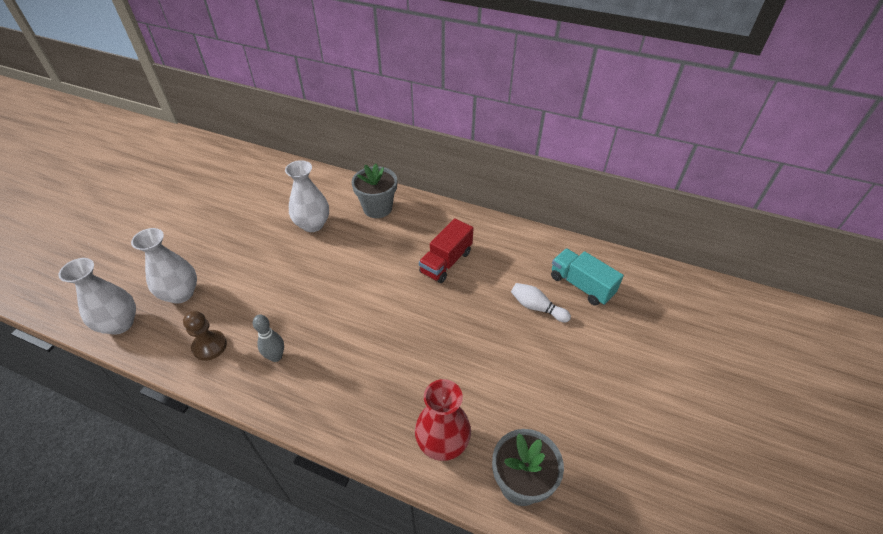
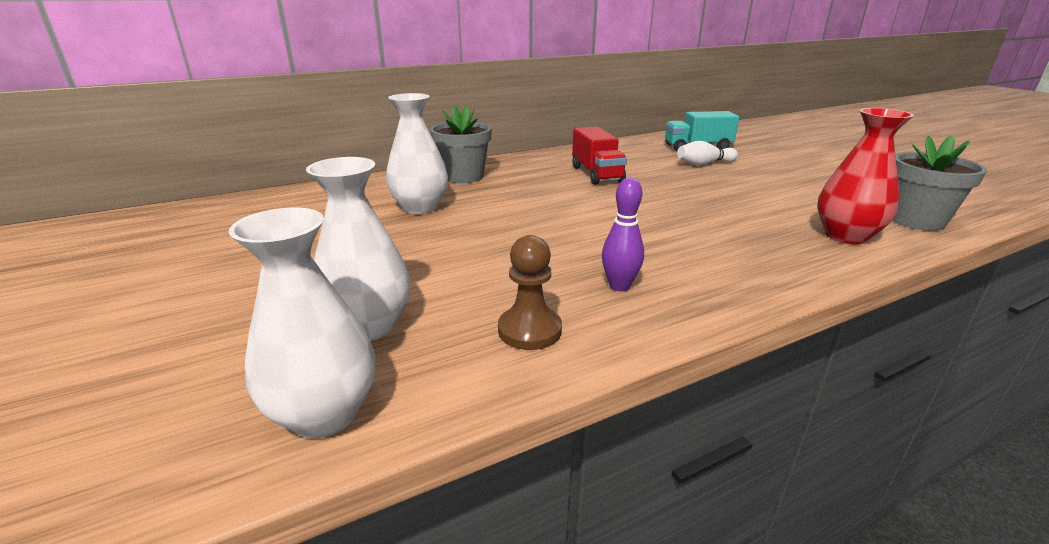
camera: 50 degrees left, 20 degrees down
(276, 356) = (619, 286): grey bowling pin -> purple bowling pin

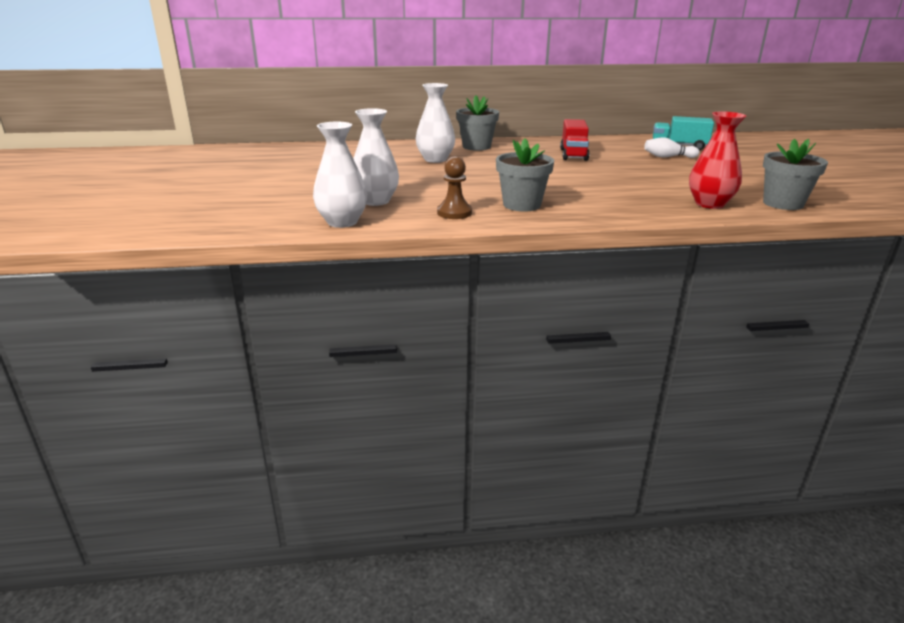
camera: 20 degrees right, 0 degrees up
(619, 286) = (522, 205): purple bowling pin -> grey flower pot

